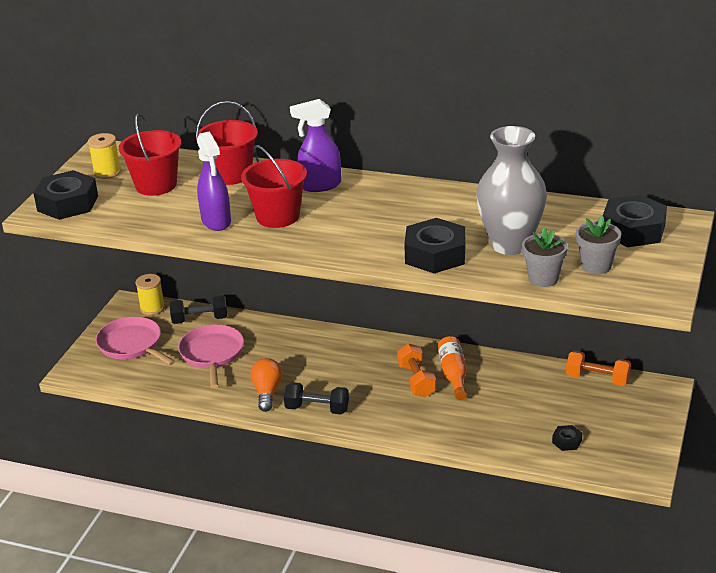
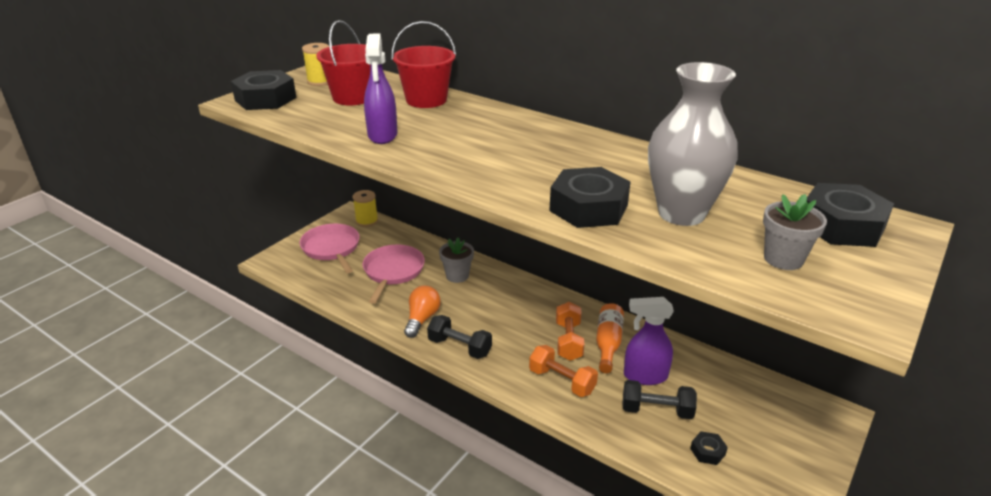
camera: 15 degrees right, 0 degrees up
(200, 320) = (400, 239): black dumbbell -> black dumbbell (656, 410)
(278, 216) = (444, 141): red bucket -> none
(320, 185) = (503, 122): purple spray bottle -> purple spray bottle (644, 376)
(543, 278) = (709, 260): grey flower pot -> grey flower pot (457, 276)
(597, 379) = (761, 385): orange dumbbell -> orange dumbbell (562, 381)

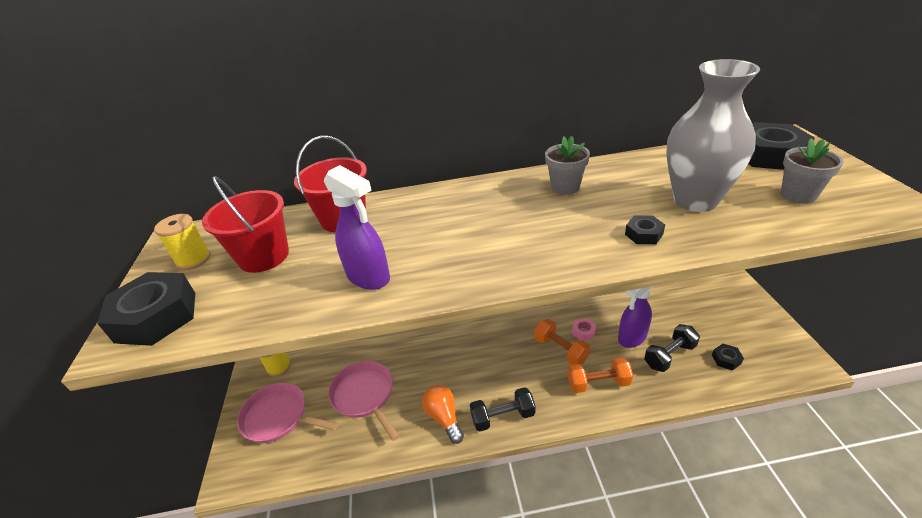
camera: 40 degrees left, 5 degrees up
(457, 276) = (420, 359): grey flower pot -> grey flower pot (565, 187)
(588, 208) = (643, 234): black nut -> black nut, size x0.47
(608, 343) = (583, 332): orange bottle -> pink nut

